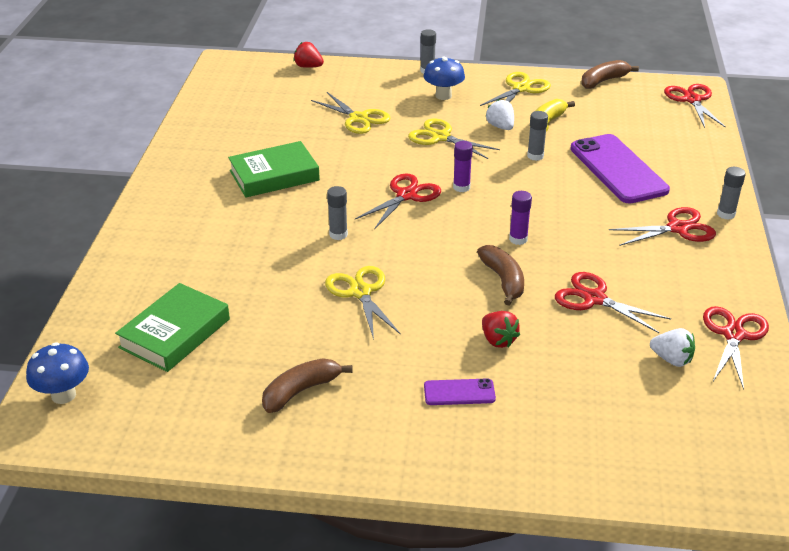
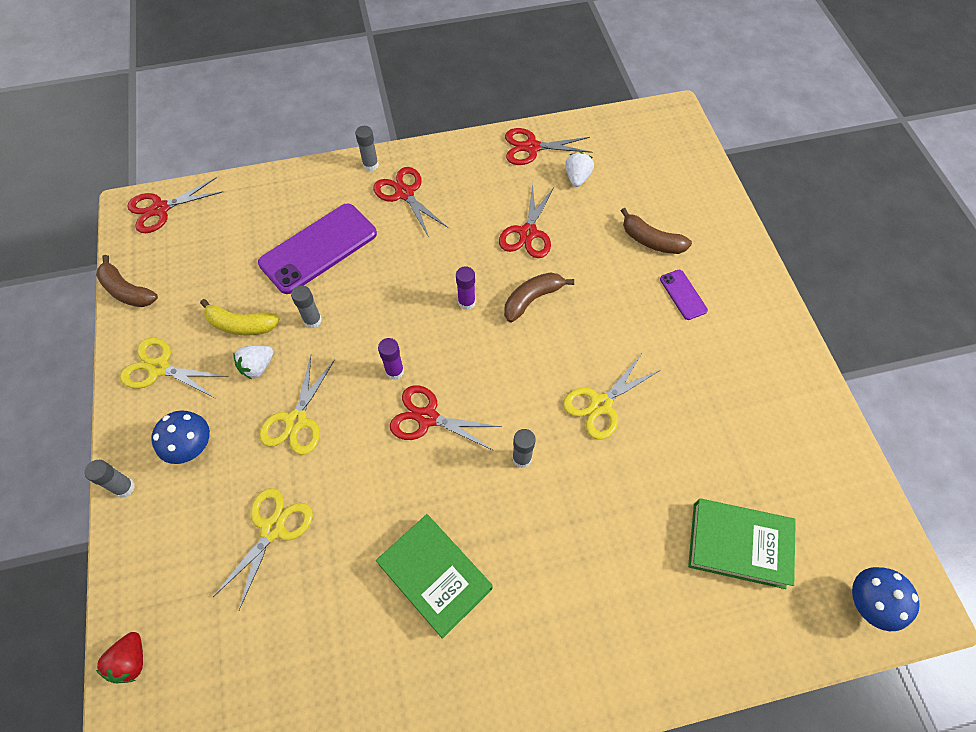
camera: 110 degrees left, 25 degrees up
(301, 391) = (744, 403): brown banana -> brown banana (651, 240)
(498, 340) = (611, 284): red strawberry -> none

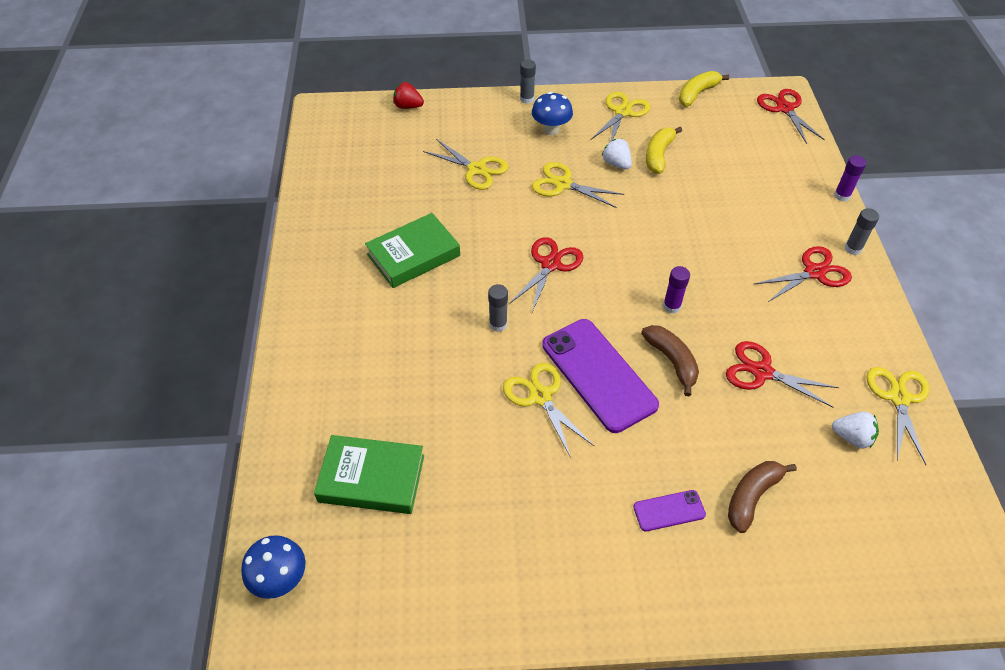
camera: 100 degrees right, 10 degrees down
(127, 291) = (697, 93): brown banana -> yellow banana
(313, 320) = (659, 197): grey glue stick -> none
(318, 248) = (740, 205): purple phone -> purple phone (598, 374)
(394, 371) = (600, 247): purple glue stick -> purple glue stick (842, 196)
(532, 147) = (899, 398): red scissors -> yellow scissors
(738, 545) = (371, 478): green book -> green book turned 75 degrees clockwise

